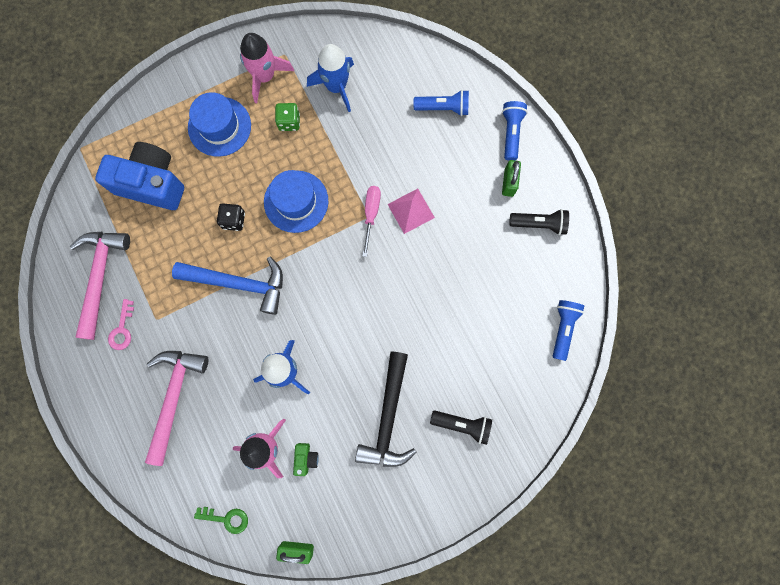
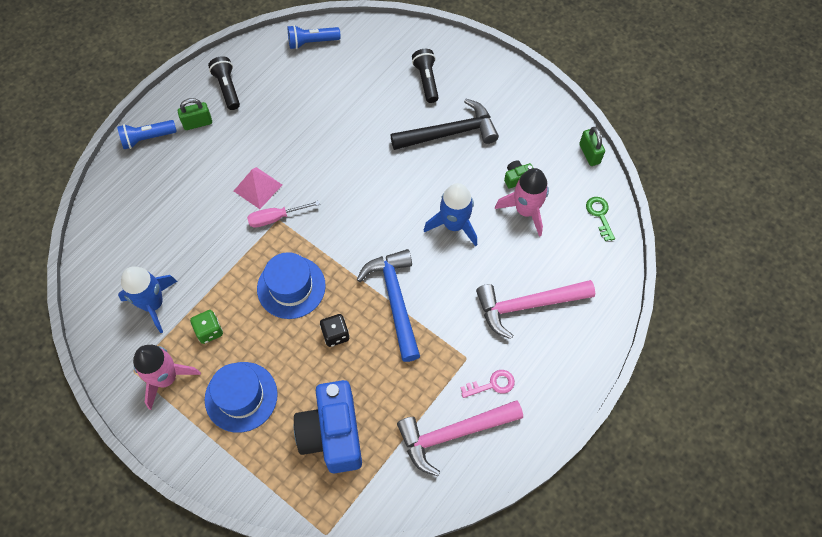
camera: 115 degrees left, 15 degrees down
(443, 108) = (142, 201): blue flashlight -> none

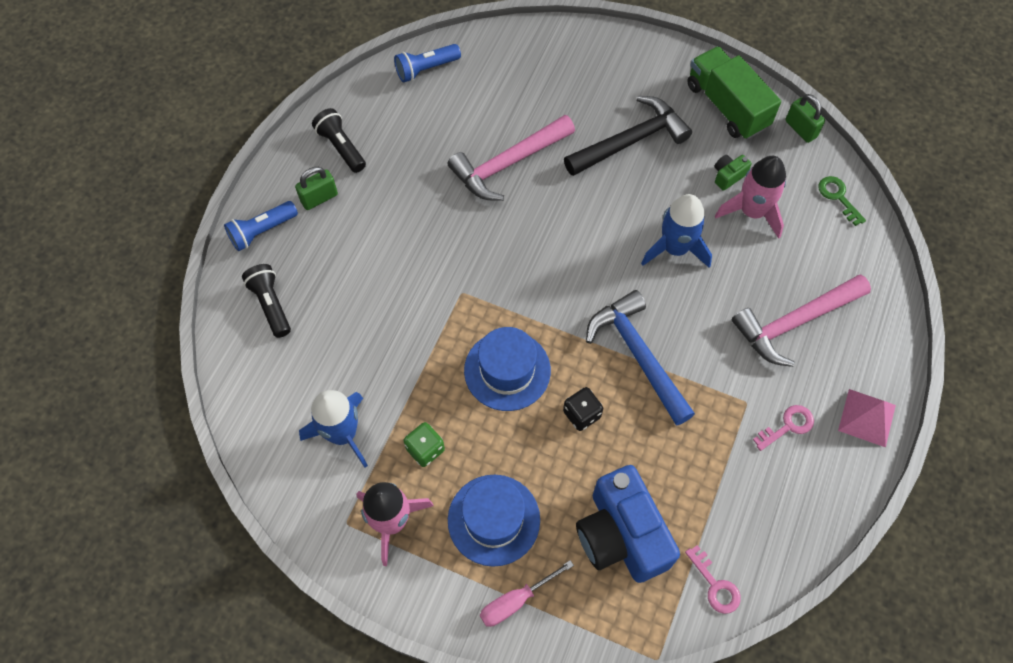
camera: 15 degrees left, 0 degrees up
(258, 187) = (422, 259): pink pyramid -> pink pyramid (867, 417)
(275, 218) = (458, 291): pink screwdriver -> pink screwdriver (516, 601)
(390, 491) = (715, 585): none -> pink key
(426, 80) = (580, 85): black flashlight -> black flashlight (271, 305)
(453, 434) = (764, 497): pink hammer -> pink hammer (508, 164)
(536, 122) = (727, 106): none -> green truck

